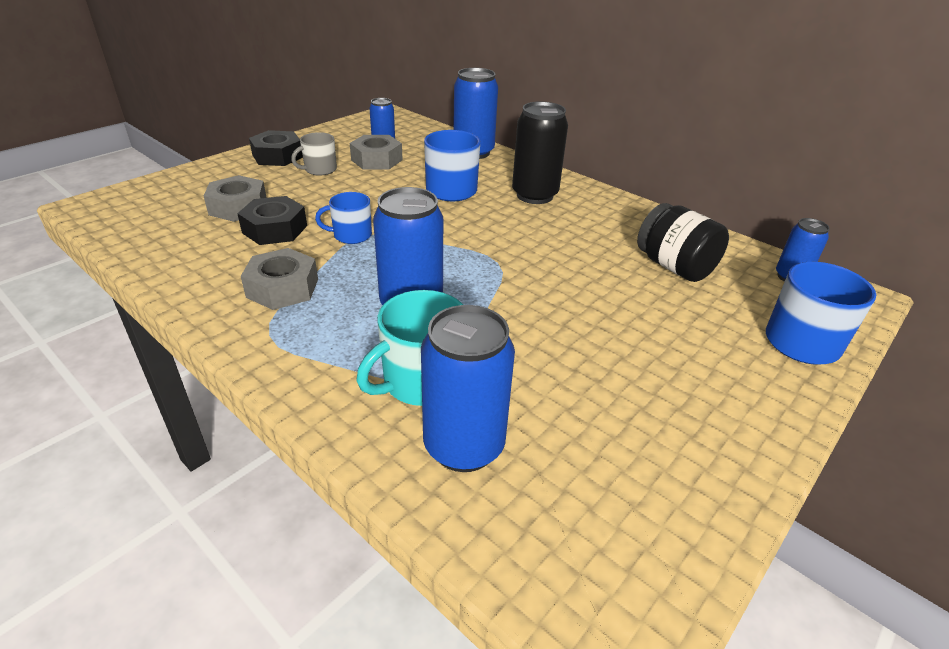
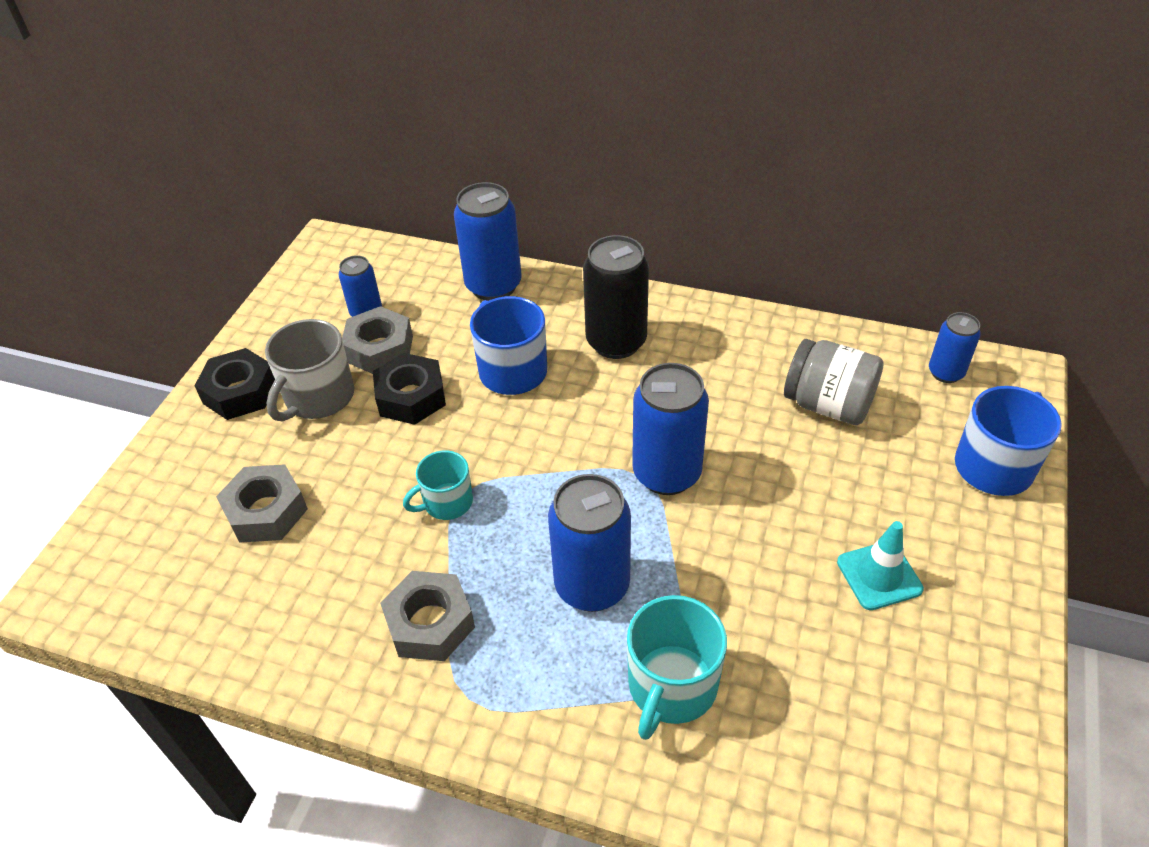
camera: 20 degrees left, 10 degrees up
(274, 229) = (345, 531): black nut -> black nut (411, 397)
(320, 169) = (318, 397): grey mug -> grey mug, size x1.57
(351, 235) = (447, 502): blue mug -> turquoise mug
(464, 446) = (761, 747): blue can -> blue can (666, 473)
(650, 375) = (879, 575): none -> turquoise traffic cone
(674, 267) = (828, 404): black jar -> grey jar

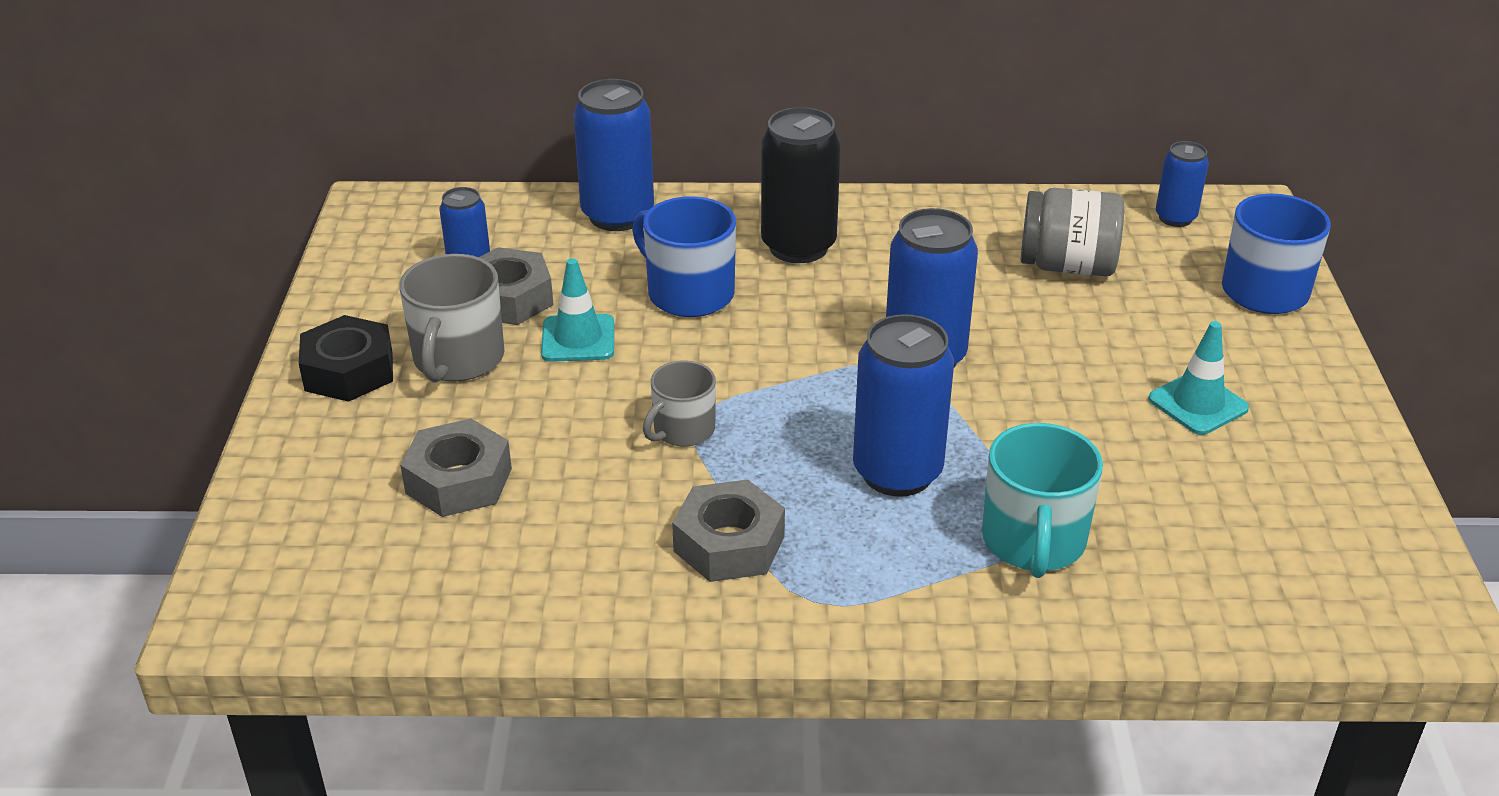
camera: 20 degrees left, 10 degrees down
(411, 397) = (578, 339): black nut -> turquoise traffic cone
(447, 502) = (683, 430): turquoise mug -> grey mug

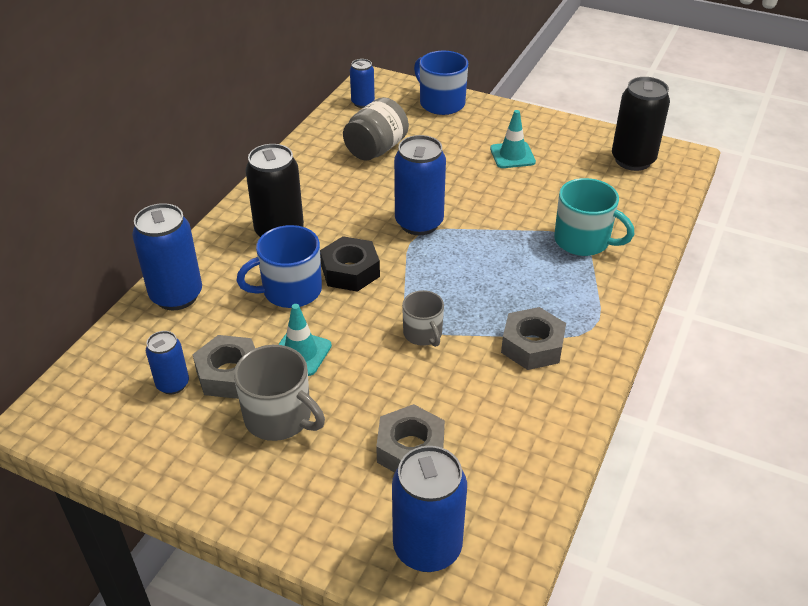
camera: 65 degrees left, 5 degrees up
(349, 371) = (250, 481): black nut -> black nut (350, 271)
(897, 472) = (508, 266): blue can -> blue can (427, 547)
(1342, 553) = (633, 160): none -> black can

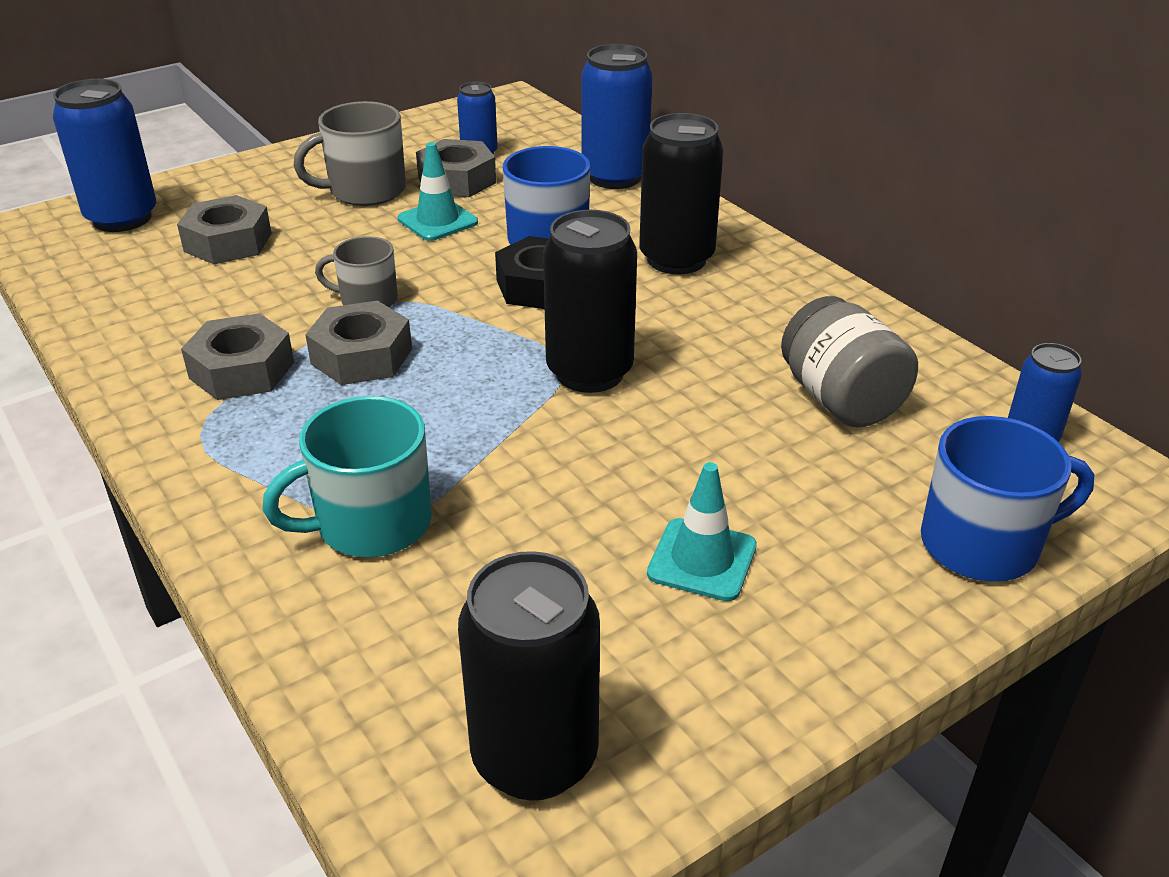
camera: 120 degrees right, 5 degrees down
(419, 223) = (589, 372): blue can -> black can
(477, 306) = (361, 356): none -> grey nut

